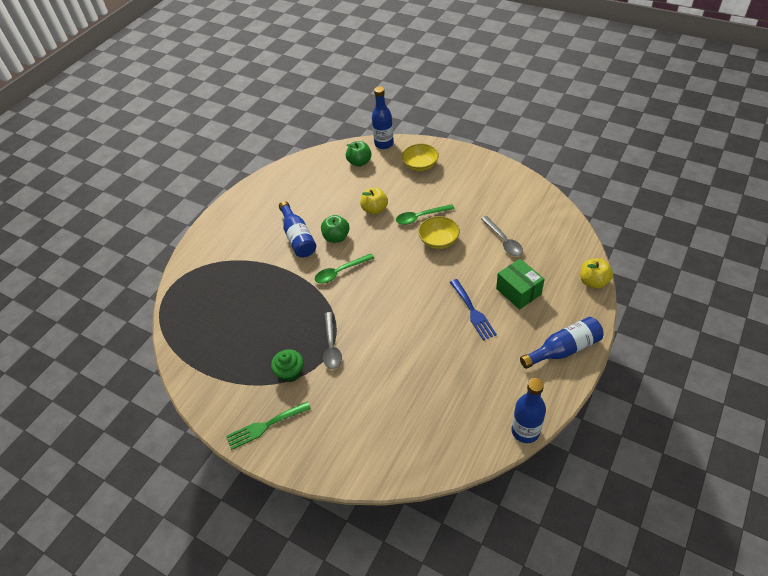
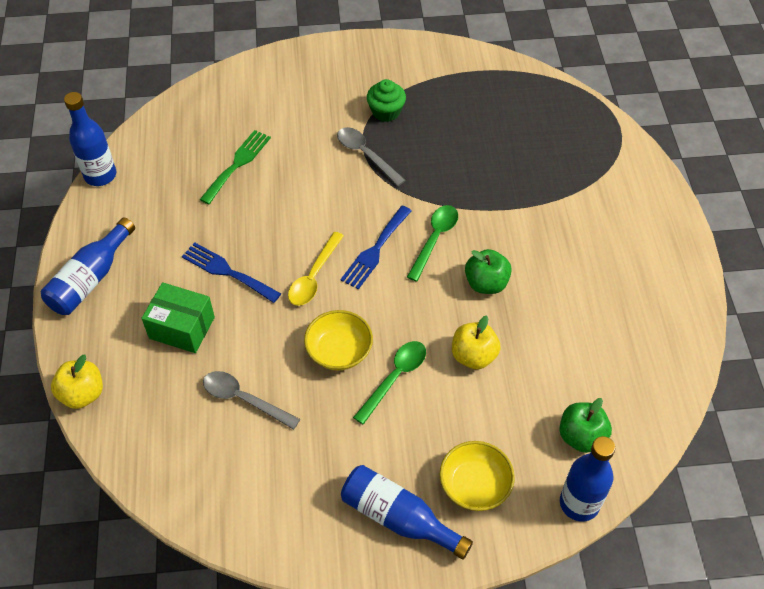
camera: 140 degrees right, 5 degrees up
(265, 426) = (365, 62): green fork -> green fork (237, 164)
(298, 237) = (537, 257): blue bottle -> blue bottle (398, 518)
(378, 282) = (375, 250): none -> blue fork
(424, 284) = (314, 276): none -> yellow spoon

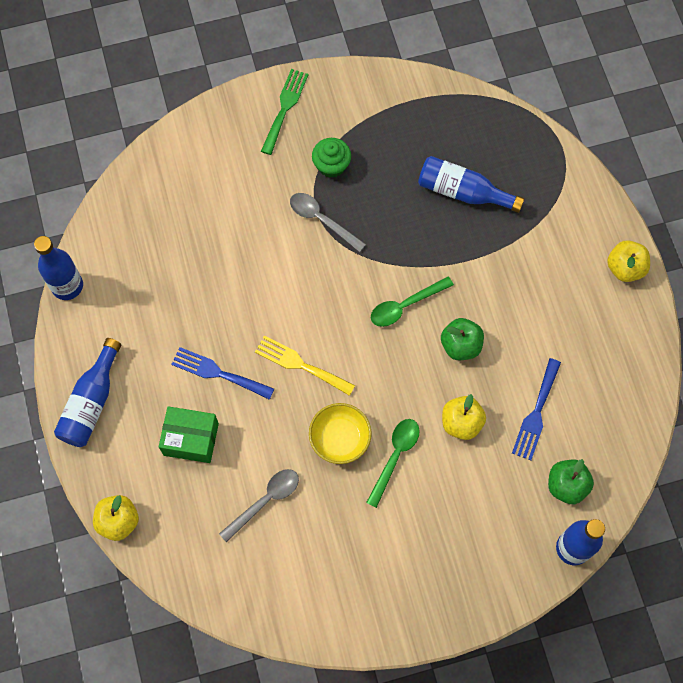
camera: 10 degrees left, 15 degrees up
(237, 164) = (199, 251): green fork -> green fork (285, 108)
(244, 399) = (265, 501): grey spoon -> grey spoon turned 120 degrees clockwise
(314, 276) = (300, 365): yellow spoon -> yellow fork
(375, 250) = (352, 327): blue fork -> blue fork (536, 413)
(398, 518) = (423, 588): blue bottle -> blue bottle (463, 192)
(435, 239) = (405, 305): green spoon -> green spoon turned 135 degrees counterclockwise
(475, 485) = (482, 547): yellow bowl -> none
(672, 238) = (625, 268): none -> yellow apple

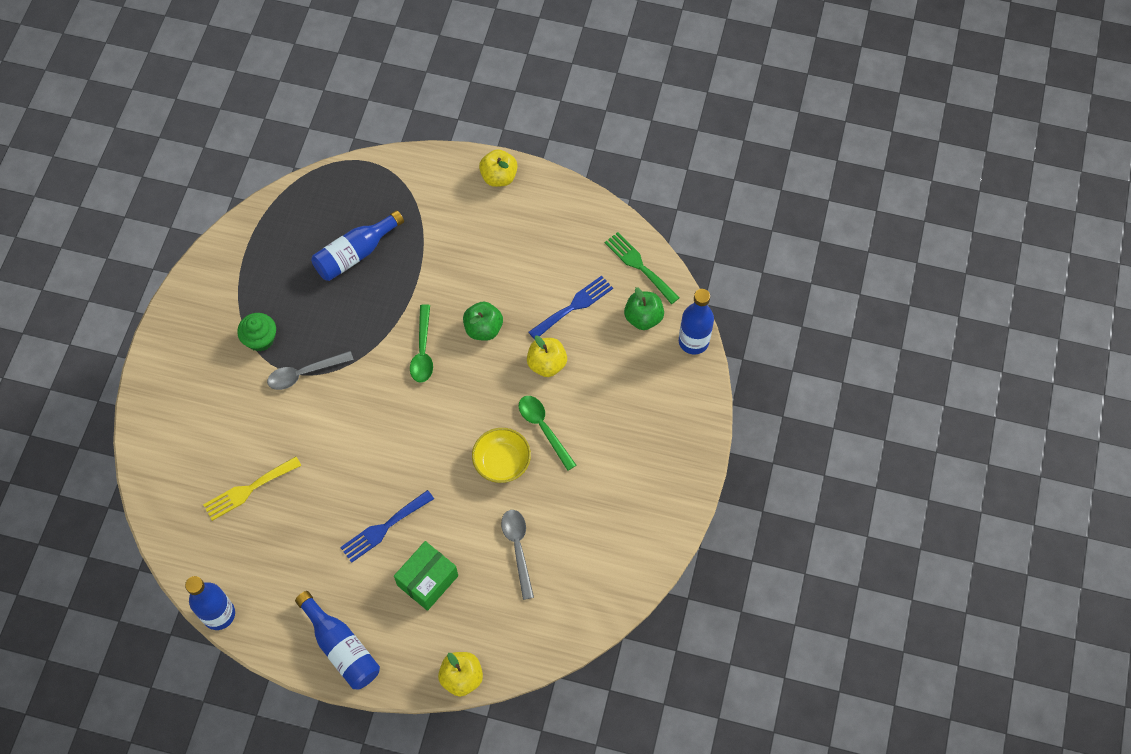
camera: 60 degrees left, 5 degrees down
(285, 108) = (181, 347): green fork -> green fork (639, 266)
(300, 365) = (420, 458): yellow fork -> yellow fork (248, 489)
(536, 413) = (574, 306): blue fork -> blue fork turned 90 degrees counterclockwise

